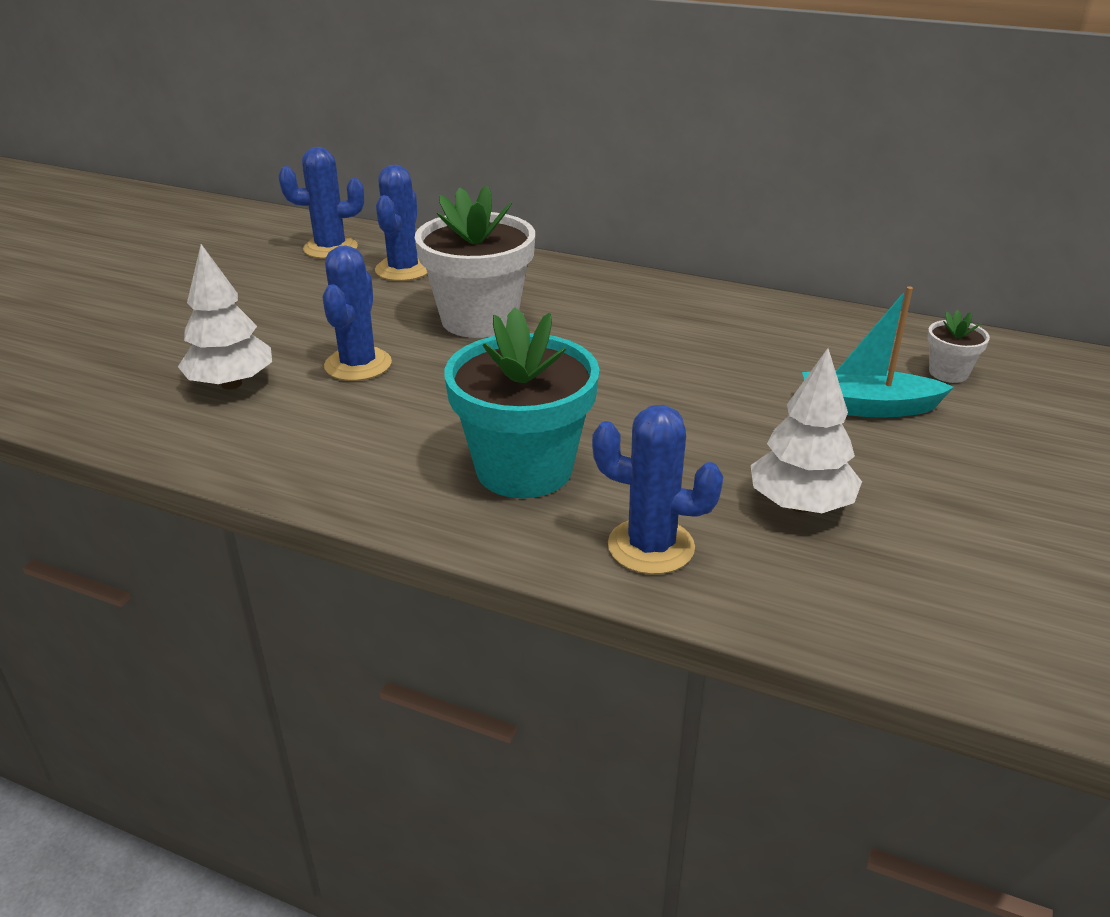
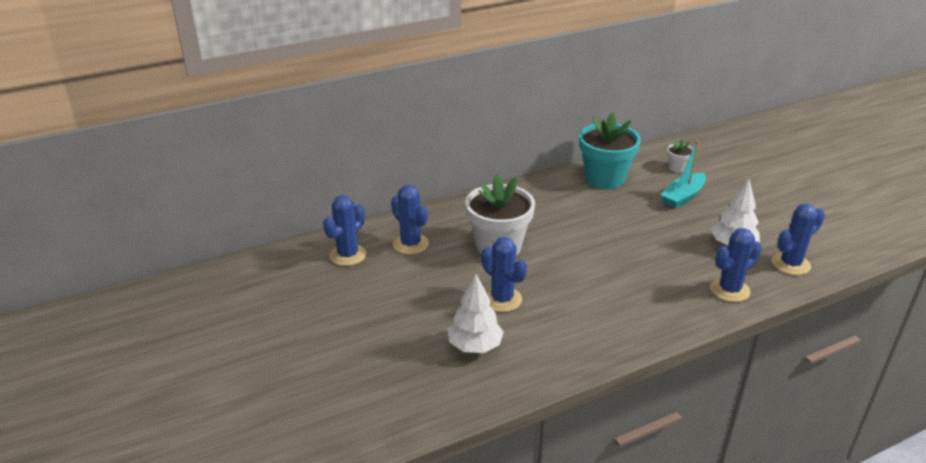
camera: 50 degrees left, 0 degrees up
(524, 469) = (647, 294): turquoise flower pot -> turquoise flower pot (604, 178)
(847, 592) = (790, 264): none -> blue cactus

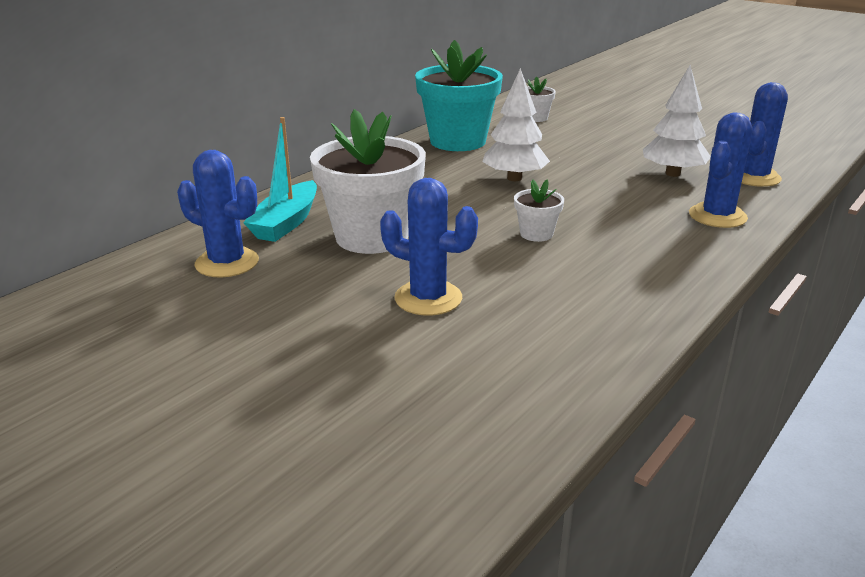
camera: 25 degrees left, 5 degrees down
(348, 255) = (120, 301): blue cactus -> none
(475, 346) = (434, 372): white tree -> white tree (514, 178)
(597, 271) = (536, 234): none -> white flower pot
(683, 197) = (569, 141): turquoise boat -> turquoise boat (286, 223)

